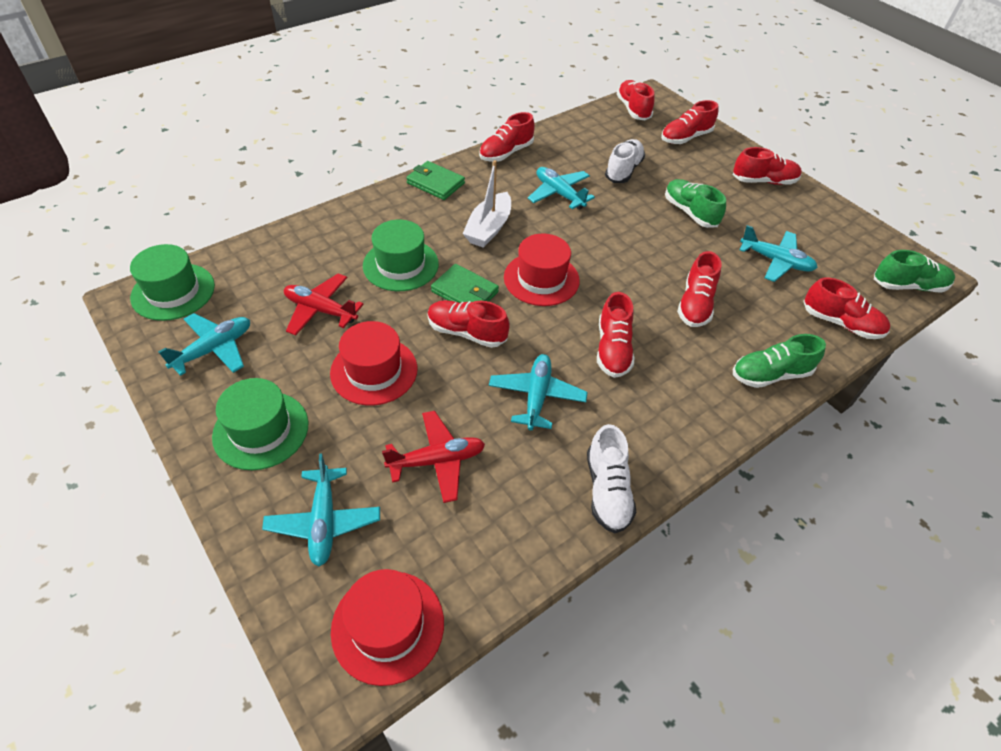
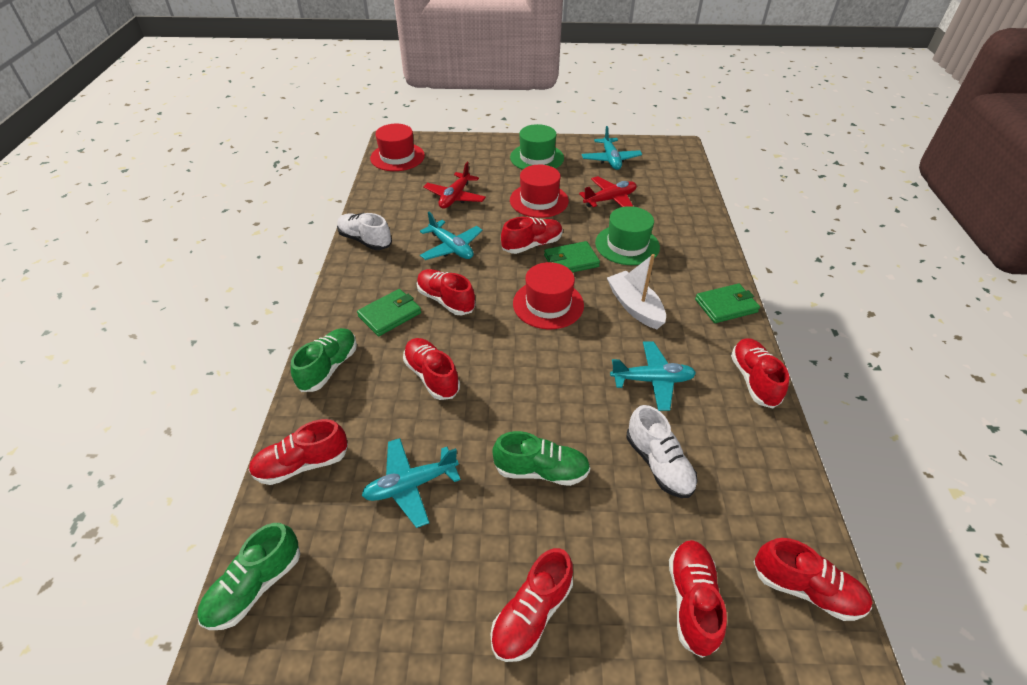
camera: 130 degrees right, 5 degrees down
(173, 291) = (675, 159): green hat -> none
(324, 521) = (464, 158): turquoise plane -> none
(675, 377) = (390, 315): none -> green wallet

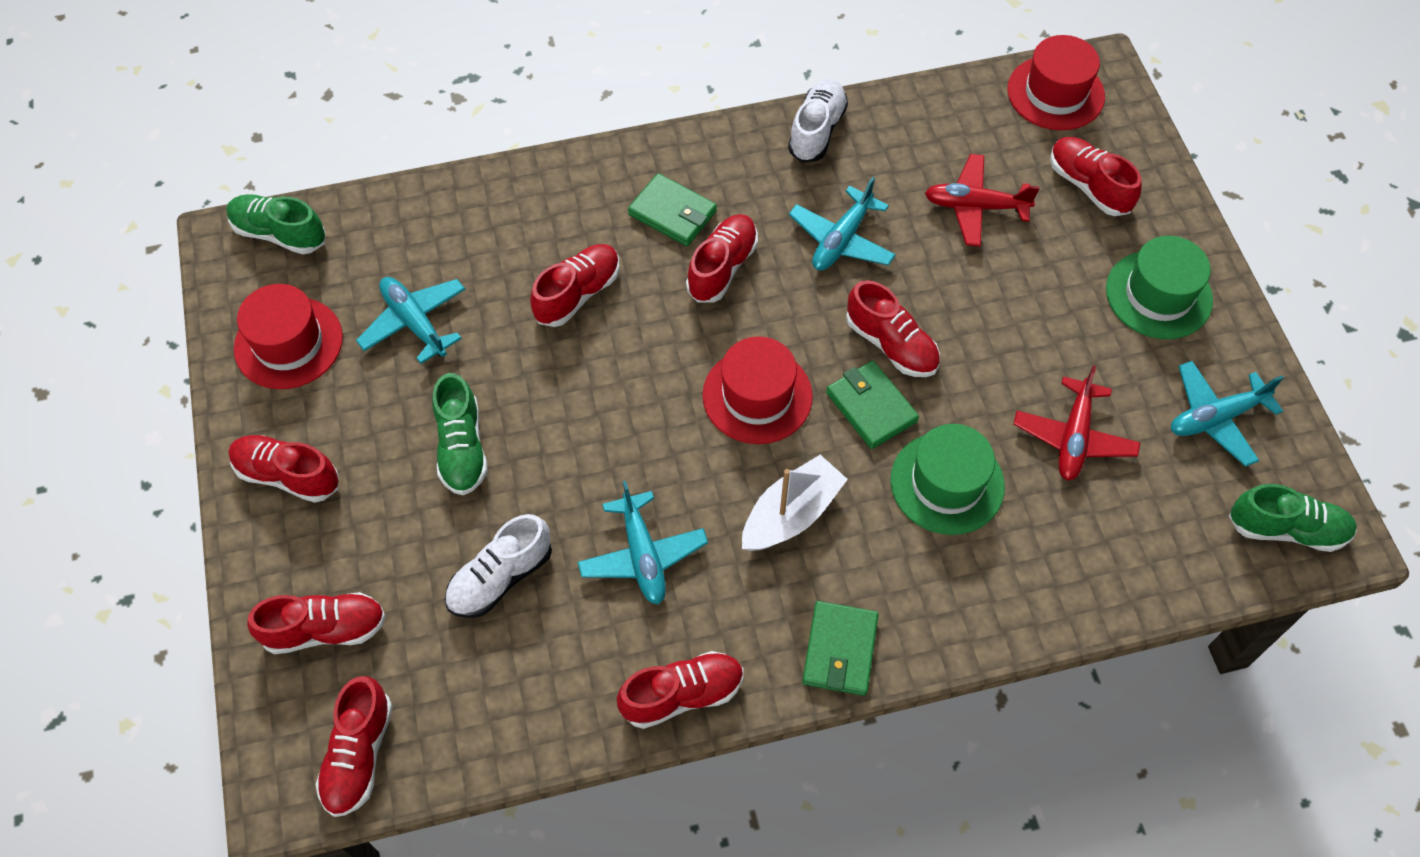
camera: 75 degrees right, 15 degrees up
(302, 464) = (420, 214): red shoe -> red shoe (1088, 186)
(329, 367) = (562, 183): green shoe -> green shoe (1286, 529)
(539, 200) = (1020, 327): red hat -> red hat (288, 343)
(610, 199) = (1073, 437): red plane -> red plane turned 60 degrees clockwise
(726, 306) = (840, 650): green wallet -> green wallet turned 45 degrees clockwise

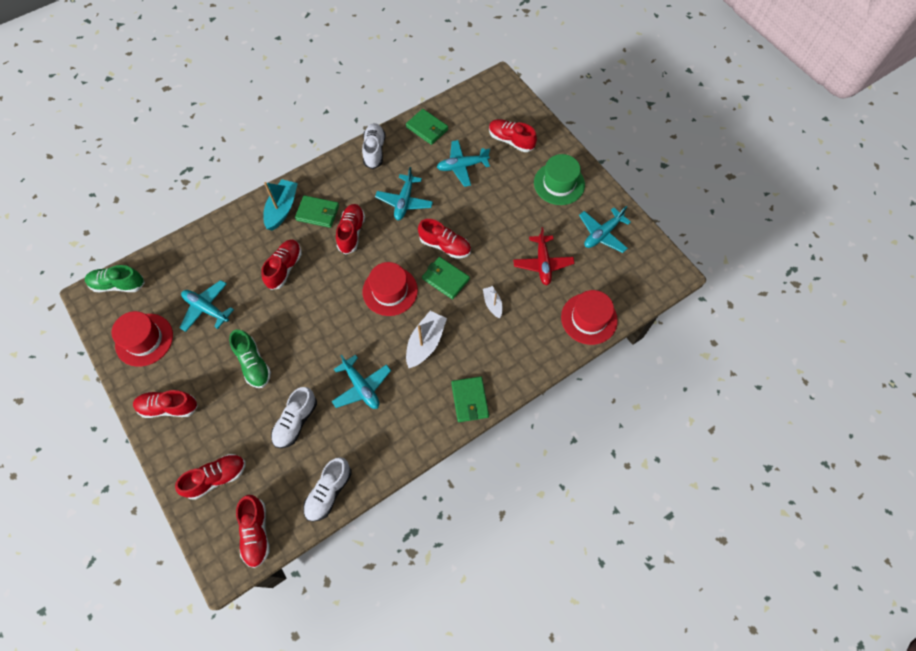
camera: 20 degrees left, 5 degrees up
(515, 728) = (329, 492): none -> white shoe
(610, 187) = (282, 209): none -> turquoise boat
(682, 695) = (403, 447): red shoe -> none
(931, 118) = (427, 128): none -> green wallet
(947, 483) = (492, 304): green hat -> white boat
(975, 207) = (462, 166): red plane -> turquoise plane
(1055, 93) = (481, 99): red hat -> red hat (589, 318)
(1286, 529) = (648, 275): green shoe -> none

